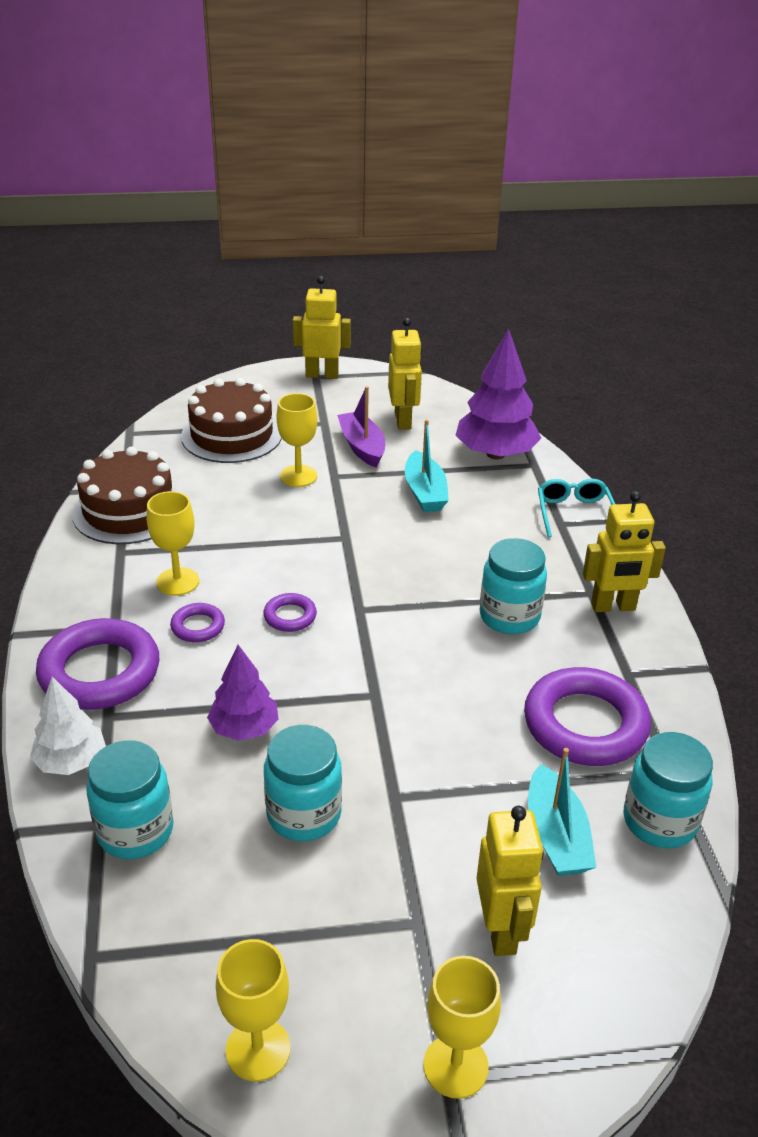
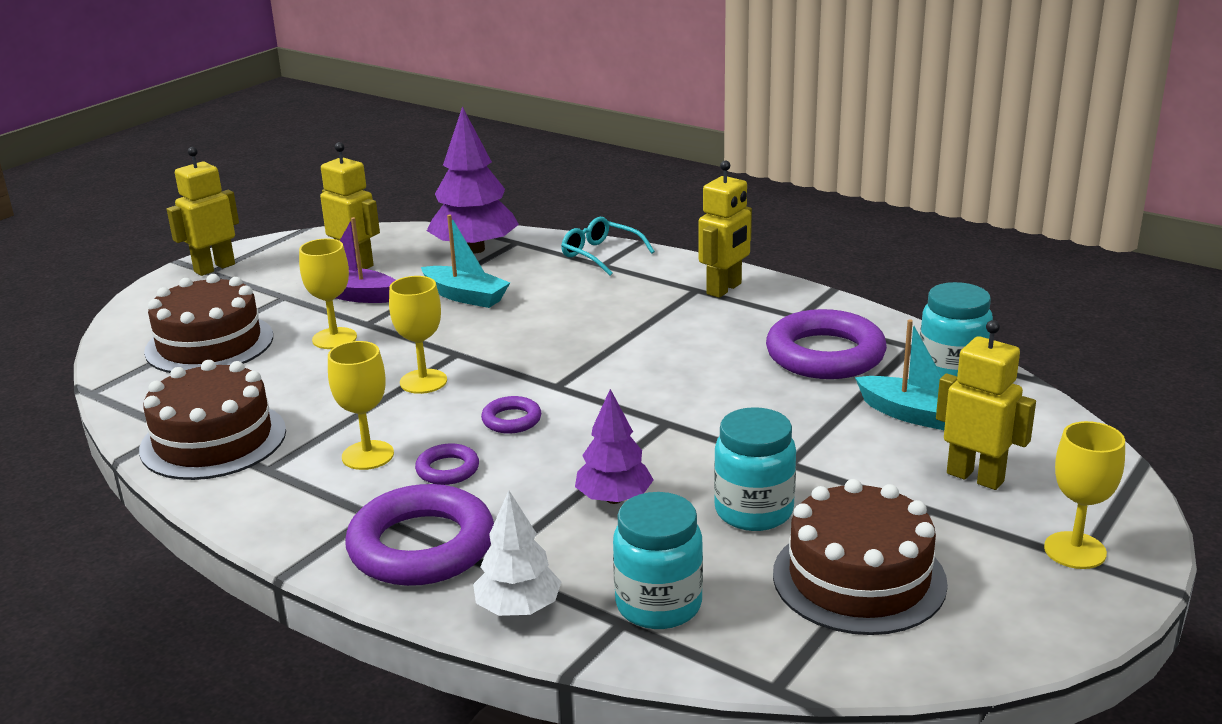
camera: 45 degrees left, 10 degrees down
(258, 1049) = (970, 635): yellow goblet -> yellow goblet (423, 381)
(273, 931) = (859, 578): none -> brown cake
(509, 617) = (670, 330): turquoise jar -> none

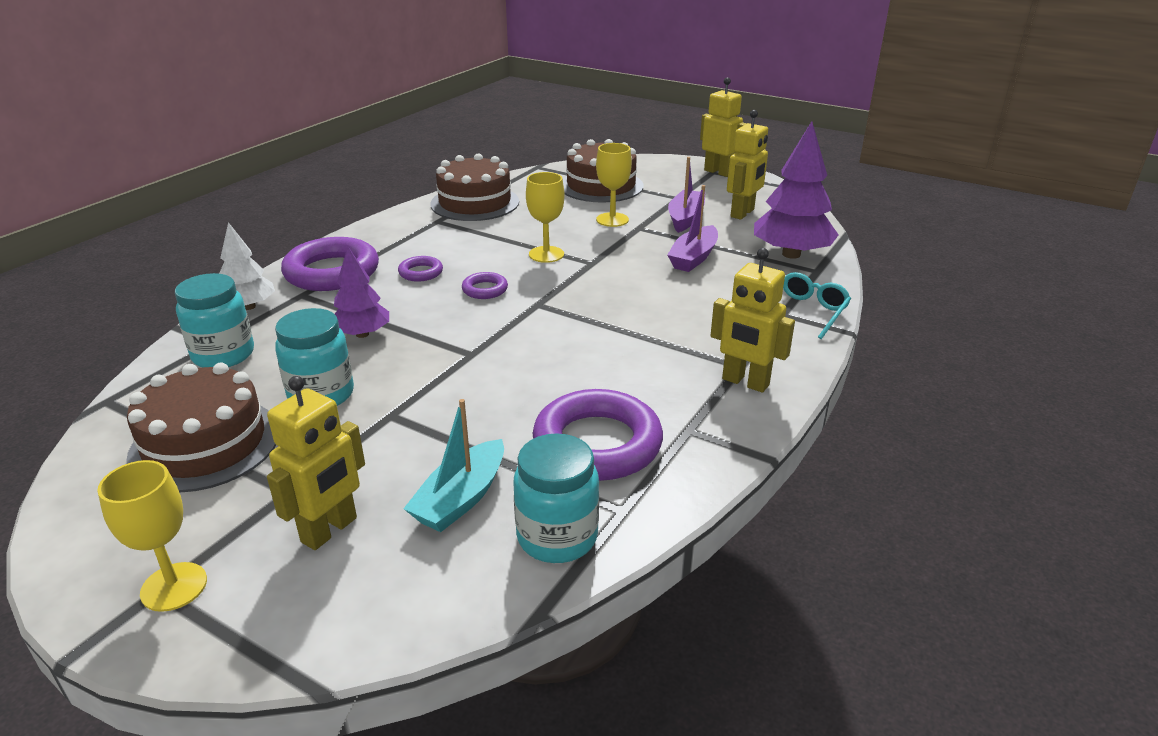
camera: 85 degrees right, 5 degrees up
(368, 455) = (446, 246): yellow goblet -> none
(465, 296) = (693, 258): turquoise boat -> purple boat

